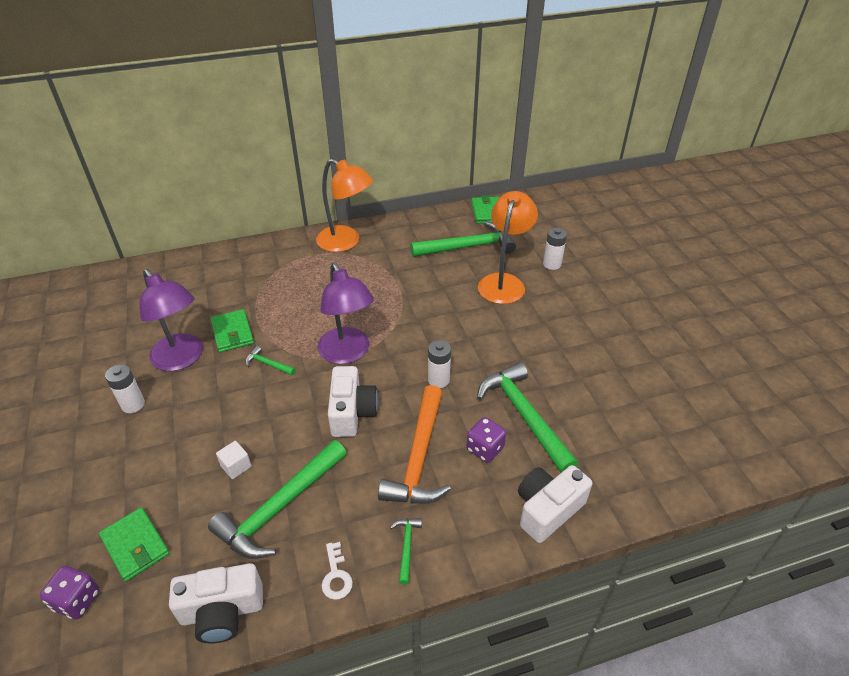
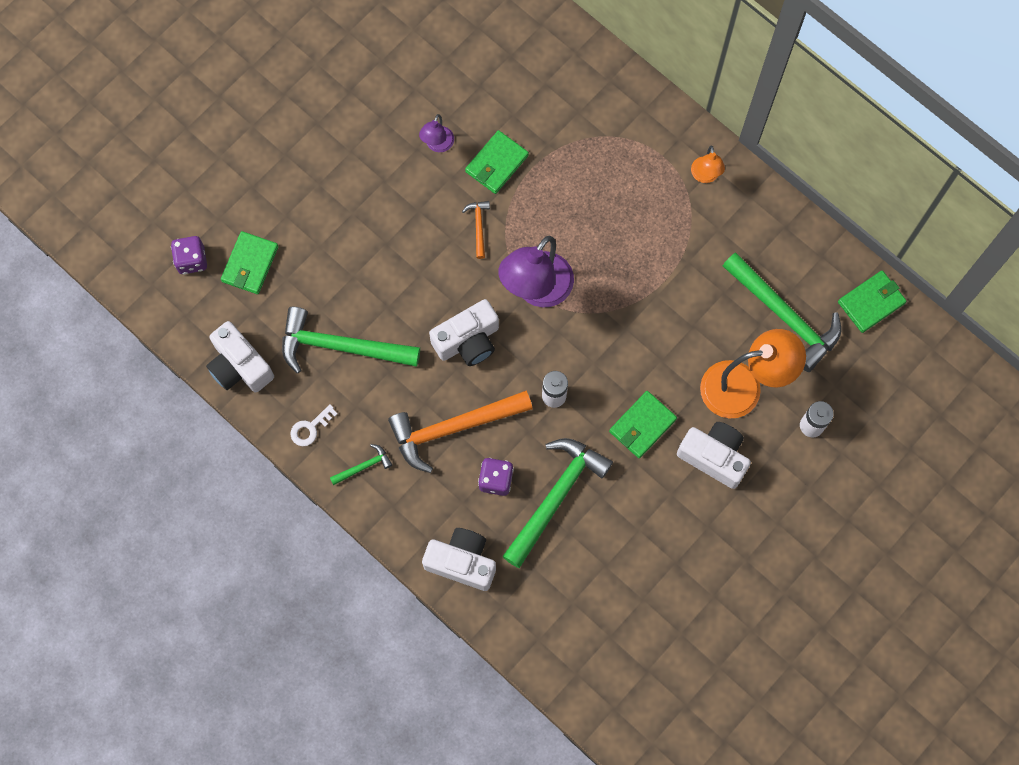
camera: 60 degrees right, 30 degrees up
(133, 404) = (365, 148): white battery -> none
(182, 359) = (437, 145): purple lamp -> purple lamp, size x0.50
(236, 466) = (357, 283): white cube -> none
(268, 364) = (479, 226): green hammer -> orange hammer
(346, 242) = (705, 176): orange lamp -> orange lamp, size x0.50
(497, 341) = (642, 425): none -> green wallet
(545, 315) = (714, 457): none -> white camera

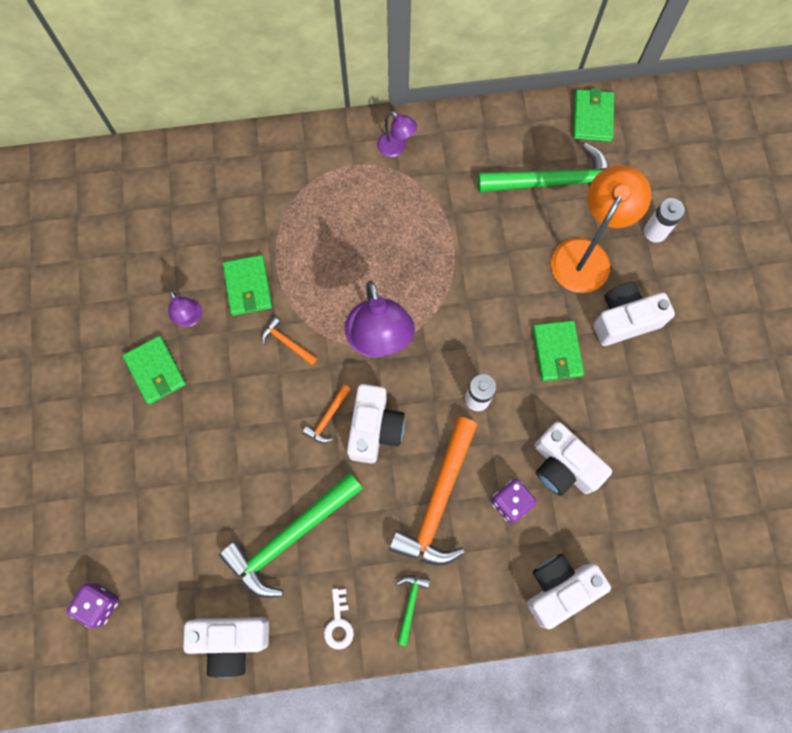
camera: 50 degrees left, 0 degrees up
(250, 264) = (150, 555): green wallet -> green wallet (156, 371)
(447, 301) = (327, 418): none -> orange hammer
(556, 497) = (563, 466): green hammer -> white camera
(705, 176) = (396, 148): orange lamp -> purple lamp

